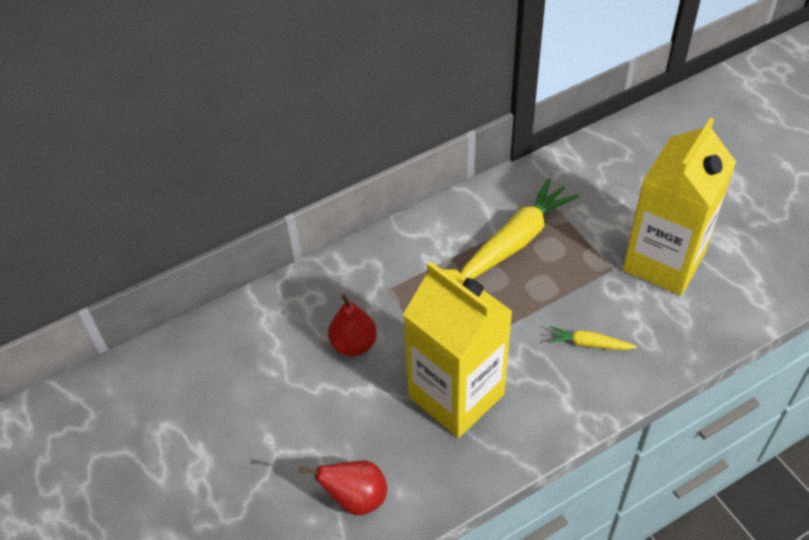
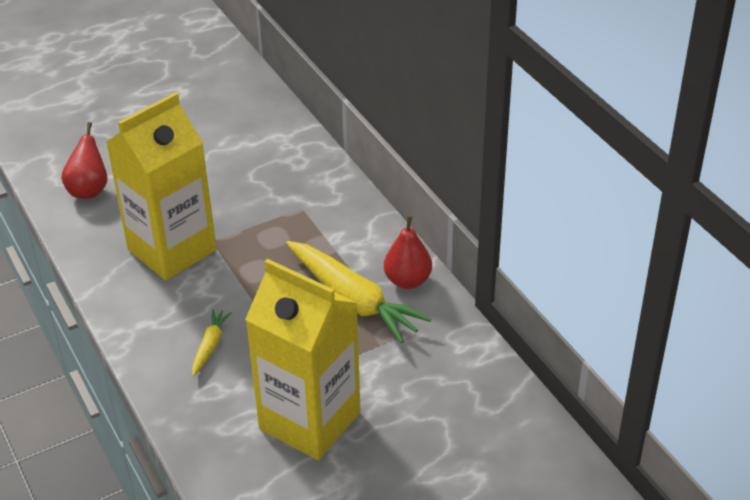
camera: 90 degrees right, 10 degrees down
(353, 344) = (241, 187): red pear -> red pear (407, 280)

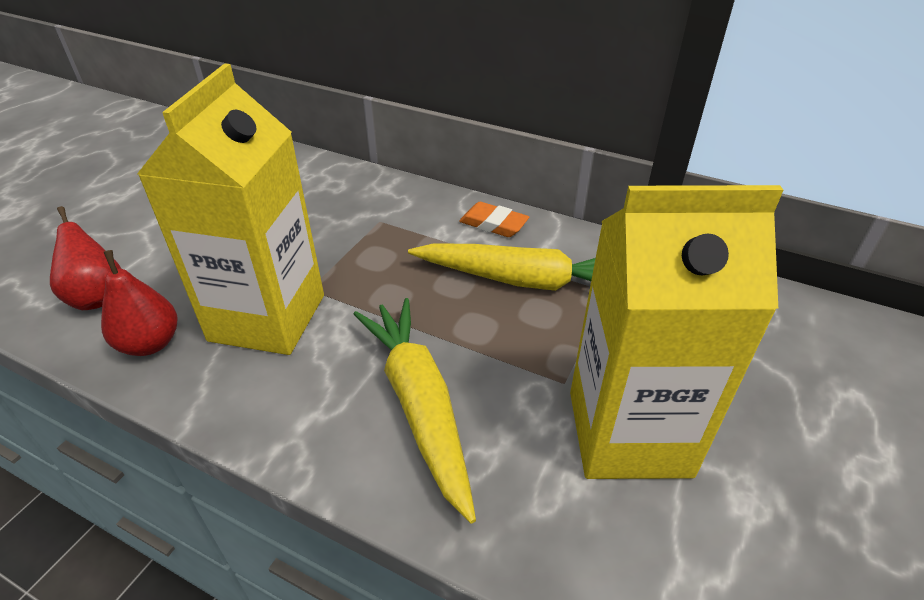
camera: 35 degrees left, 0 degrees up
(210, 346) = (419, 406): yellow carrot -> yellow carrot, size x2.09
(379, 247) = (493, 224): none -> orange eraser
(407, 280) = (553, 241): red pear -> red pear (150, 343)

